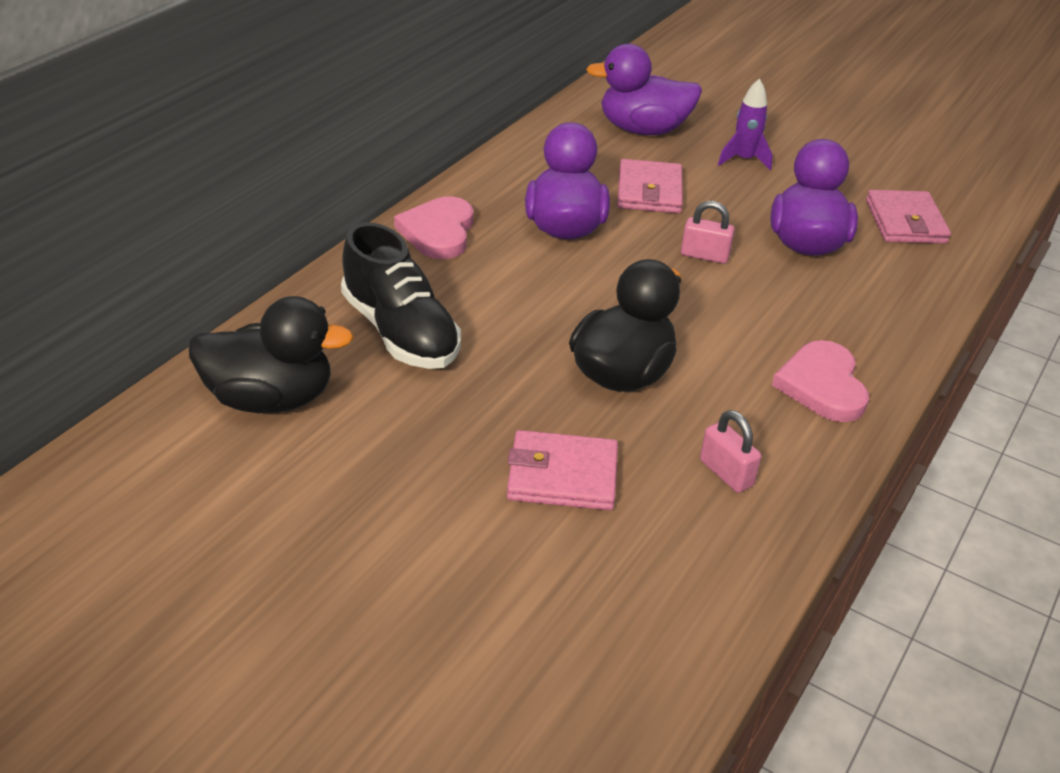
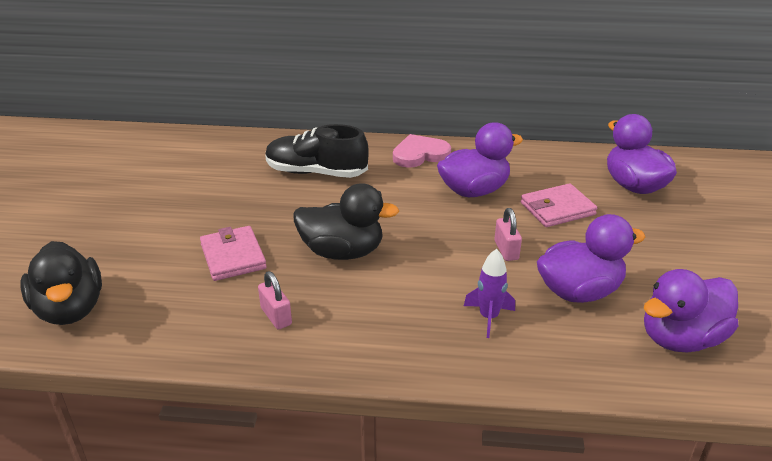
camera: 65 degrees right, 5 degrees down
(270, 399) = (234, 157): black duck -> black duck (70, 309)
(400, 332) = (316, 172): black shoe -> black shoe turned 75 degrees clockwise
(726, 473) = (276, 316): pink padlock -> pink padlock turned 60 degrees counterclockwise
(743, 160) = (657, 236): purple rocket -> purple rocket (488, 317)
(822, 385) = (403, 338): pink heart -> none
(905, 222) = (681, 338): pink wallet -> purple duck

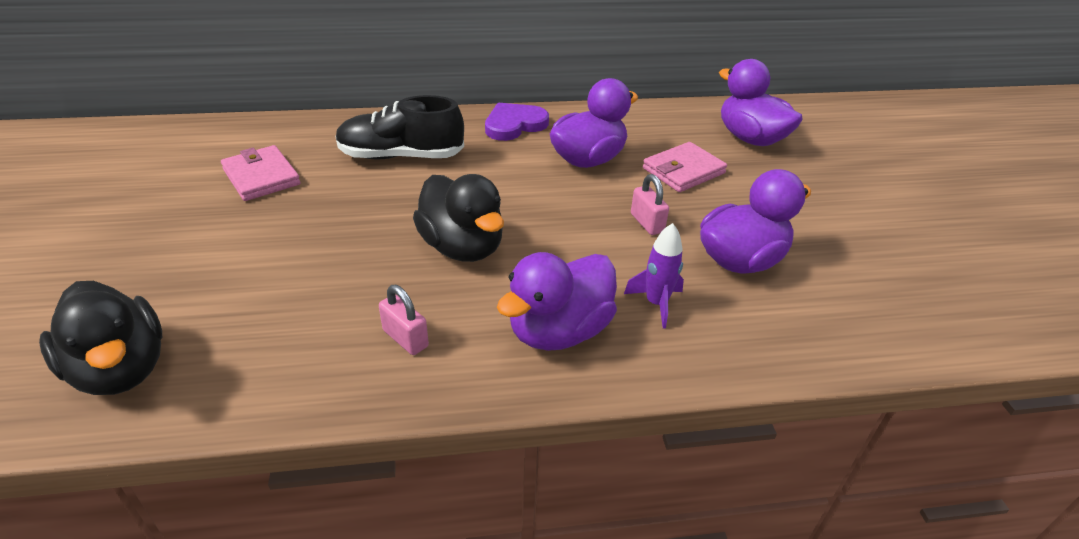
camera: 15 degrees left, 5 degrees up
(233, 256) = (327, 269): pink wallet -> pink wallet (261, 177)
(342, 252) = (462, 247): black duck -> black duck turned 60 degrees clockwise
(420, 154) = (514, 125): pink heart -> purple heart
(681, 338) = (863, 298): purple duck -> purple duck (559, 331)

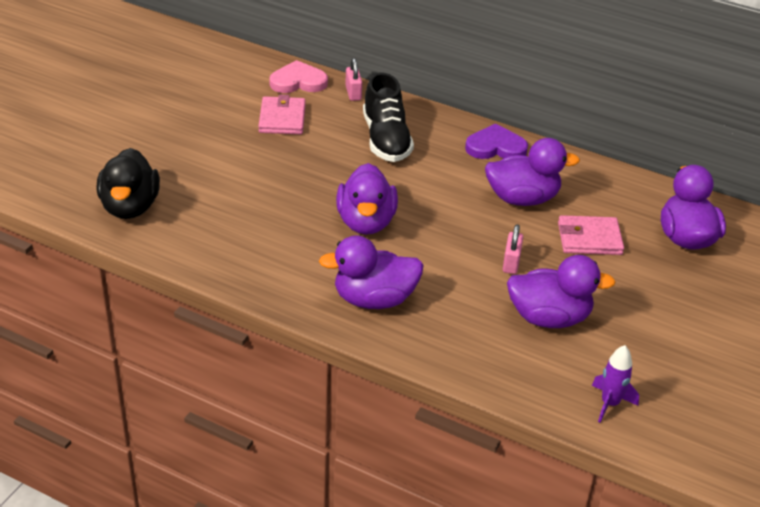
camera: 35 degrees right, 0 degrees up
(248, 134) = (298, 81): none -> pink heart
(401, 156) = (386, 140): black shoe -> black shoe turned 135 degrees counterclockwise
(405, 338) = (282, 260): pink padlock -> pink padlock (353, 93)
(462, 247) = (366, 222): black duck -> purple duck
(656, 303) = (454, 314): purple rocket -> purple rocket (609, 404)

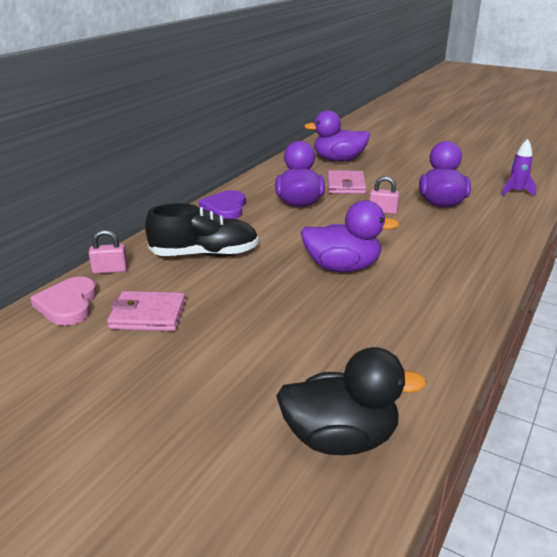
camera: 85 degrees left, 10 degrees down
(374, 299) = (452, 266): purple duck -> none

